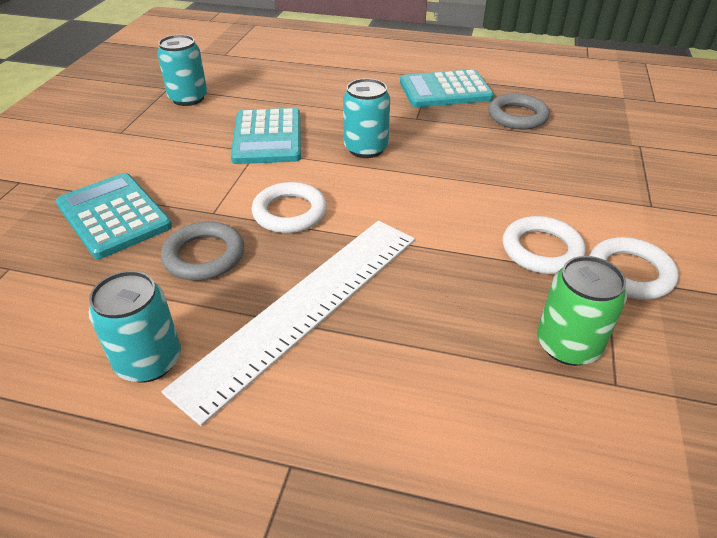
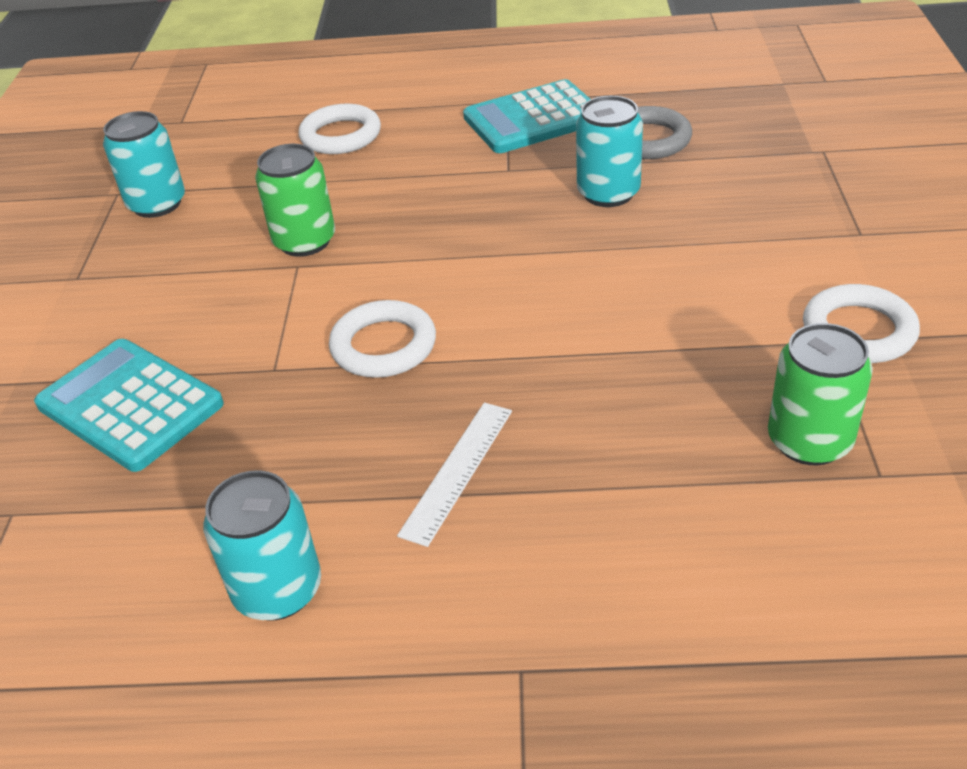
camera: 10 degrees left, 0 degrees up
(204, 256) = (289, 433): grey ring -> none
(267, 137) = (304, 241): turquoise calculator -> green can
(304, 307) = (457, 470): white ruler -> white ruler, size x0.46
(366, 148) = (454, 230): turquoise can -> turquoise can (608, 193)
(541, 250) = (739, 324): white ring -> white ring (341, 135)

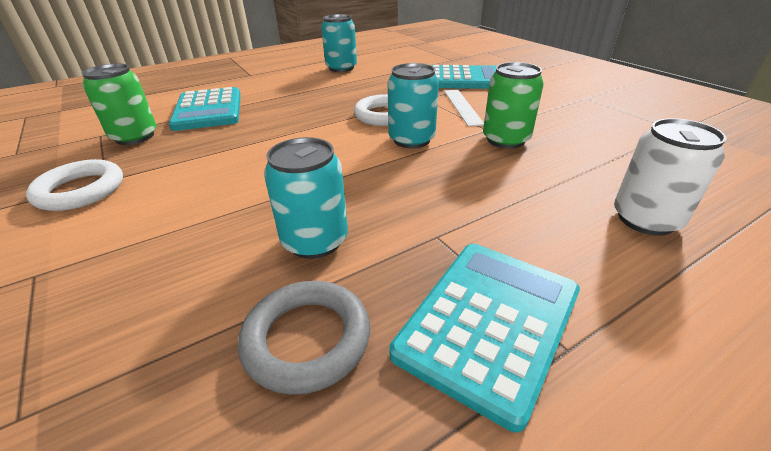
camera: 145 degrees right, 5 degrees down
(157, 204) = (639, 131): turquoise can -> turquoise can (411, 140)
(341, 135) = (646, 219): white ring -> white can
(457, 470) = (305, 95): white ruler -> white ruler (462, 107)
(667, 490) = (208, 110): none -> turquoise calculator

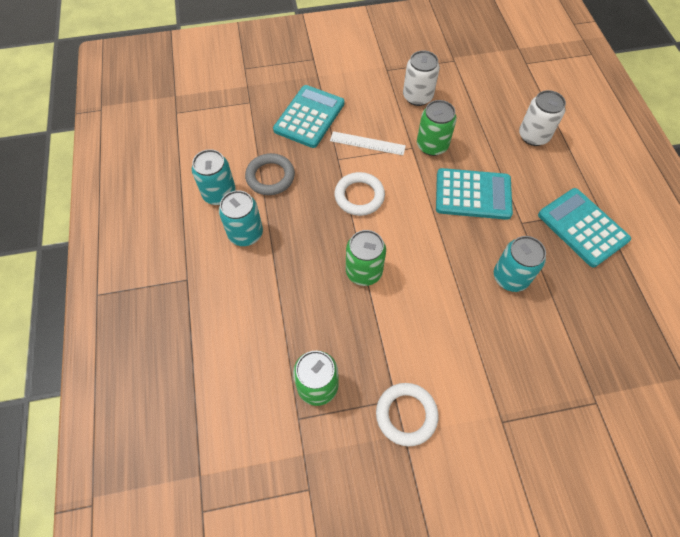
camera: 70 degrees left, 25 degrees up
(208, 110) = (280, 324): turquoise calculator -> turquoise calculator (473, 194)
(283, 134) = (364, 271): none -> green can
(307, 339) = (577, 294): grey ring -> grey ring (270, 177)
(411, 140) = (410, 194): turquoise can -> turquoise can (245, 233)
(573, 119) = (417, 96): none -> white can

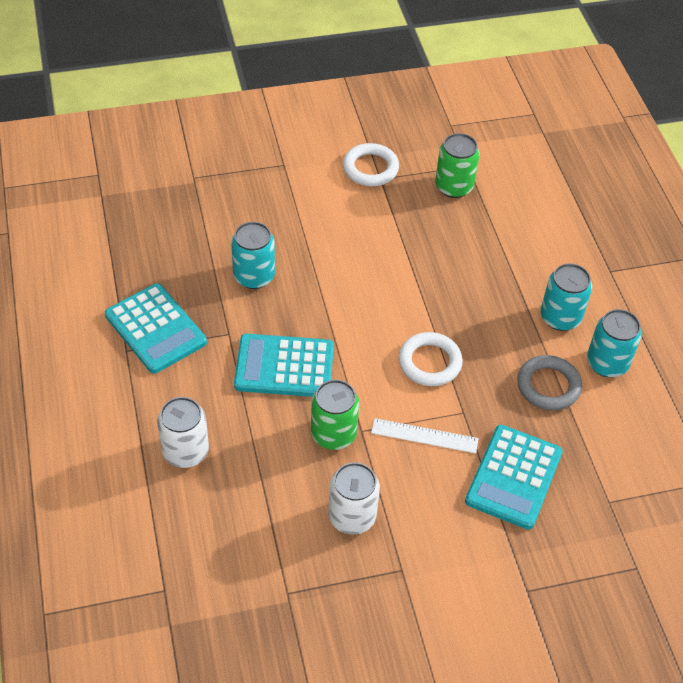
camera: 175 degrees right, 10 degrees down
(364, 271) = (417, 280): green can -> none

